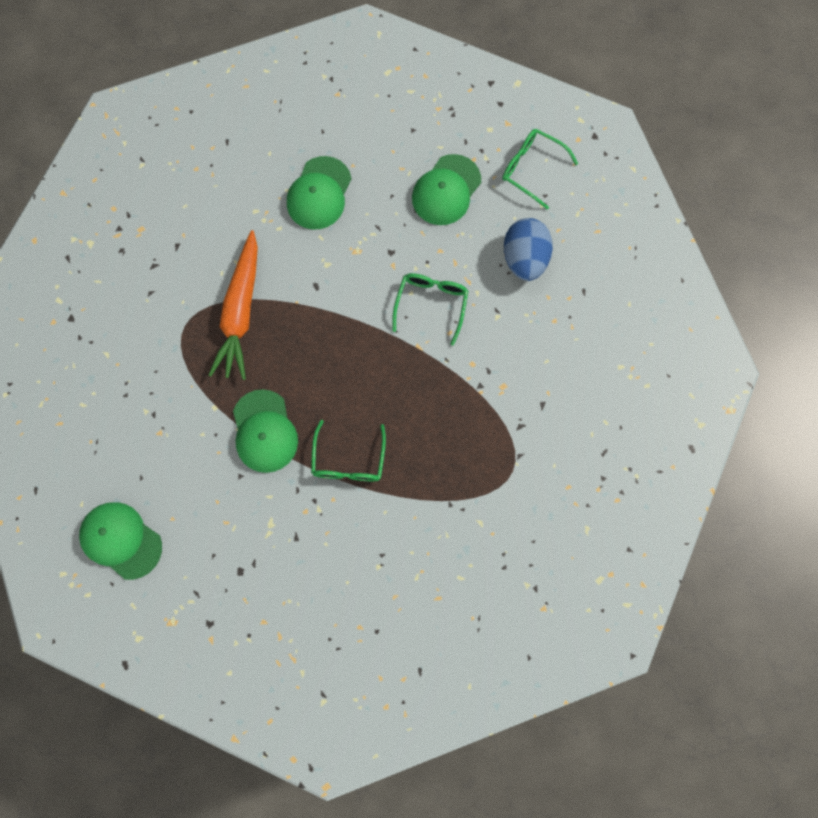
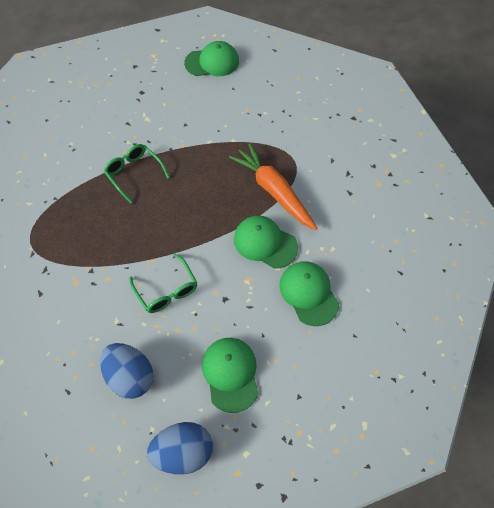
camera: 135 degrees right, 15 degrees down
(264, 431) = (194, 151): green cap -> green cap (265, 243)
(532, 169) = (183, 451): green glasses -> blue egg

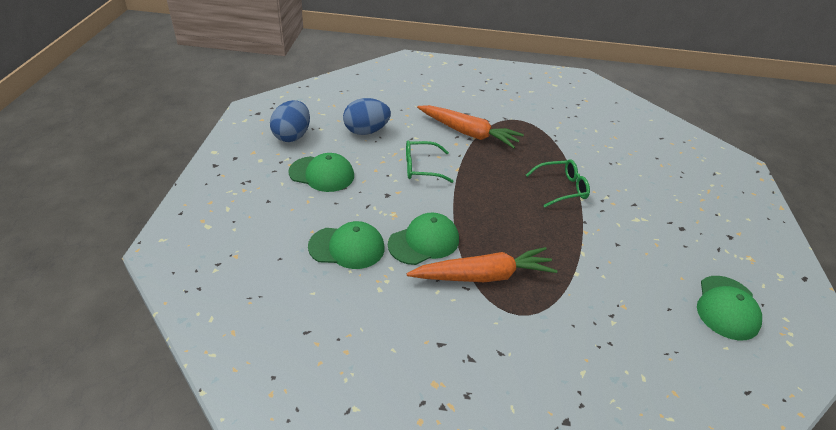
camera: 115 degrees right, 20 degrees down
(81, 275) = (468, 133): none -> orange carrot

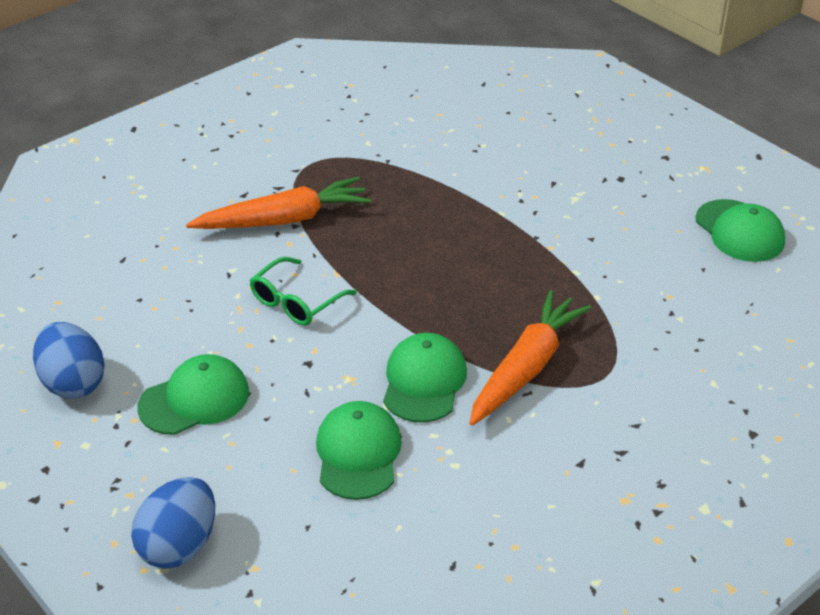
camera: 45 degrees left, 0 degrees up
(347, 247) = (358, 453): green cap -> green cap turned 45 degrees counterclockwise
(366, 131) = (160, 305): blue egg -> blue egg (179, 545)
(561, 188) = (468, 216): green glasses -> none

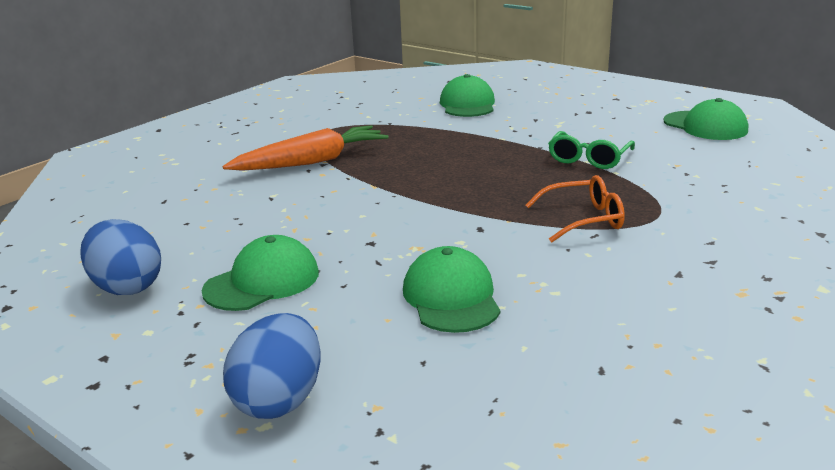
camera: 10 degrees left, 15 degrees down
(297, 301) = (343, 206): green glasses -> green glasses (589, 158)
(424, 381) = (491, 240): green cap -> green cap (467, 104)
(526, 367) = (582, 219): orange carrot -> orange glasses

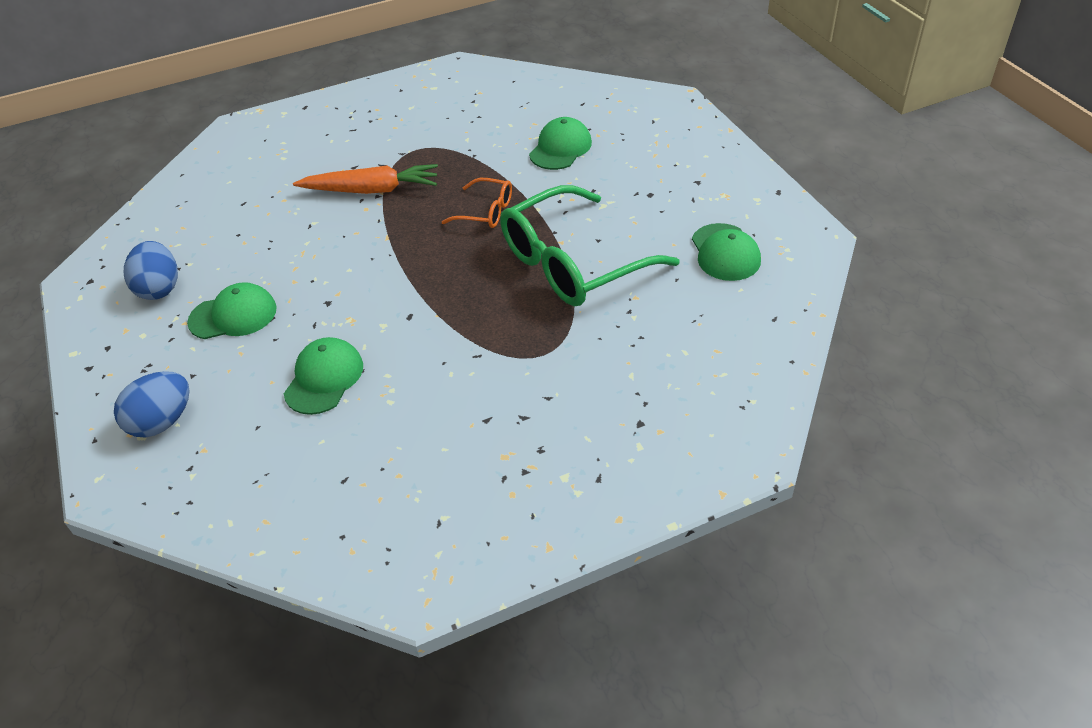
camera: 30 degrees right, 20 degrees up
(582, 219) = (487, 335): orange glasses -> orange glasses (485, 211)
(589, 158) = (574, 262): green glasses -> green glasses, size x2.11

